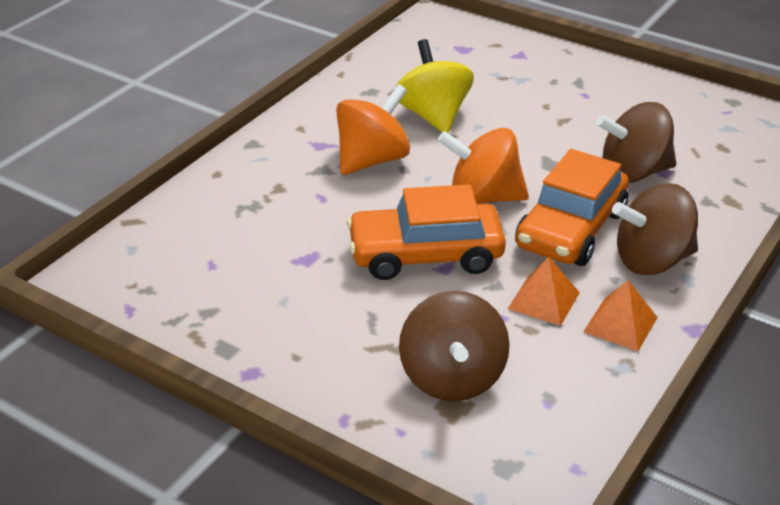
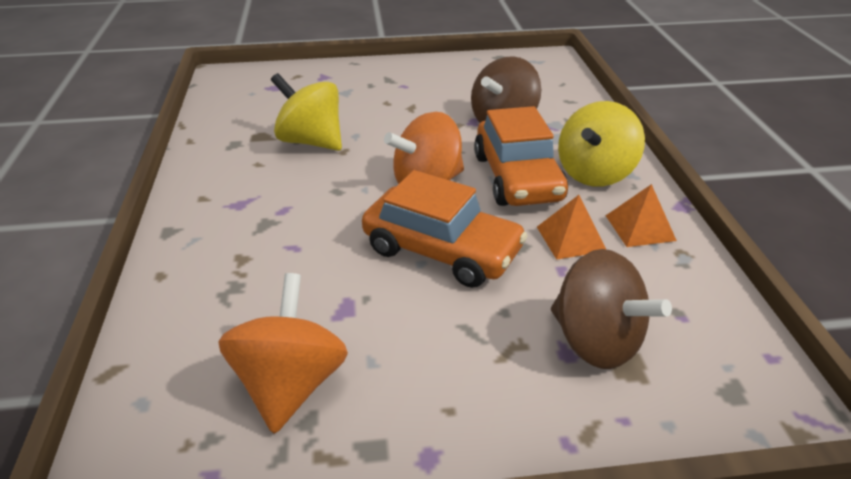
camera: 40 degrees left, 0 degrees up
(372, 160) = (302, 196): orange spinning top -> orange spinning top (290, 384)
(425, 255) = (442, 250): orange car -> orange car turned 105 degrees counterclockwise
(652, 260) = (595, 173): brown spinning top -> yellow spinning top

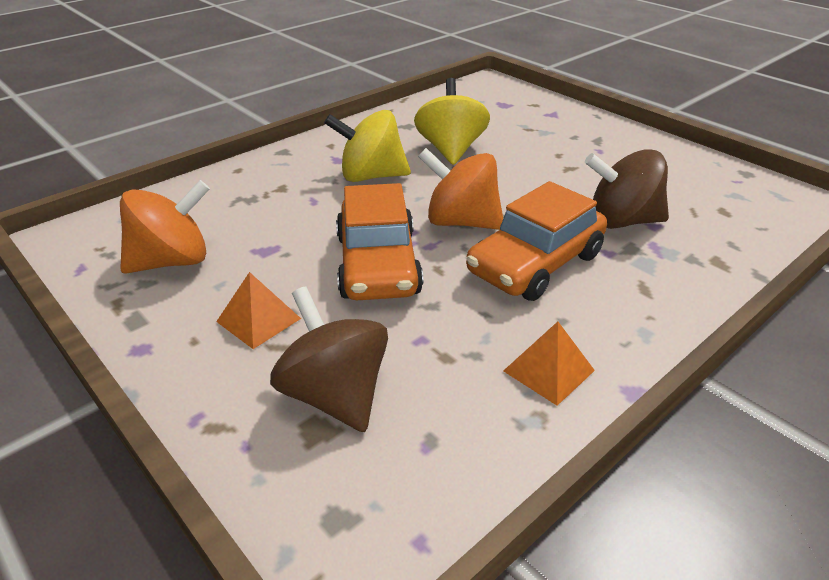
camera: 55 degrees right, 0 degrees up
(571, 238) = (475, 329): orange pyramid -> orange pyramid (258, 320)
(595, 173) = (610, 308): yellow spinning top -> yellow spinning top (371, 176)
(596, 341) = (335, 395): brown spinning top -> brown spinning top turned 135 degrees clockwise

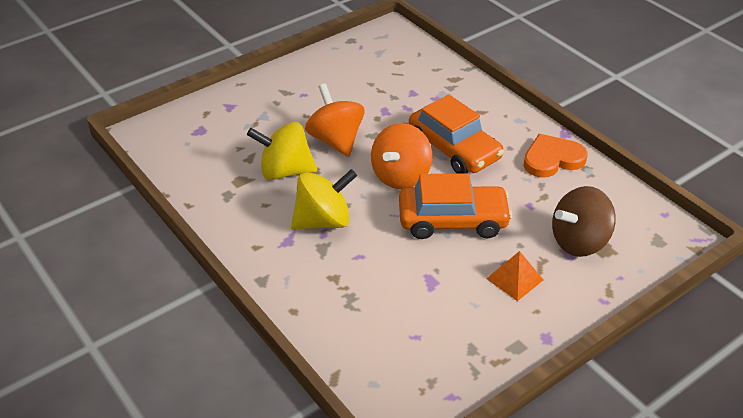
camera: 85 degrees left, 5 degrees up
(172, 261) = (444, 336): orange spinning top -> orange spinning top (336, 140)
(371, 176) = (323, 221): yellow spinning top -> yellow spinning top turned 120 degrees counterclockwise
(548, 370) = (552, 159): orange pyramid -> orange heart
(621, 221) = (407, 104): brown spinning top -> none

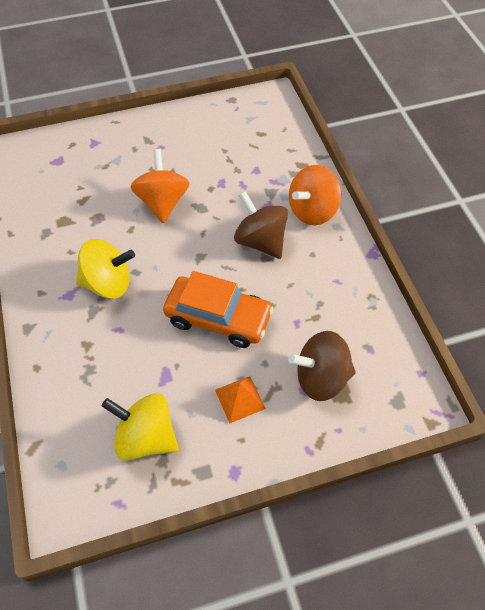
camera: 20 degrees right, 15 degrees up
(285, 171) = (104, 222): yellow spinning top -> yellow spinning top (146, 437)
(401, 176) = (198, 257): orange spinning top -> orange spinning top (312, 211)
(454, 149) = (260, 241): orange car -> brown spinning top
(552, 159) = (345, 278): orange heart -> none

